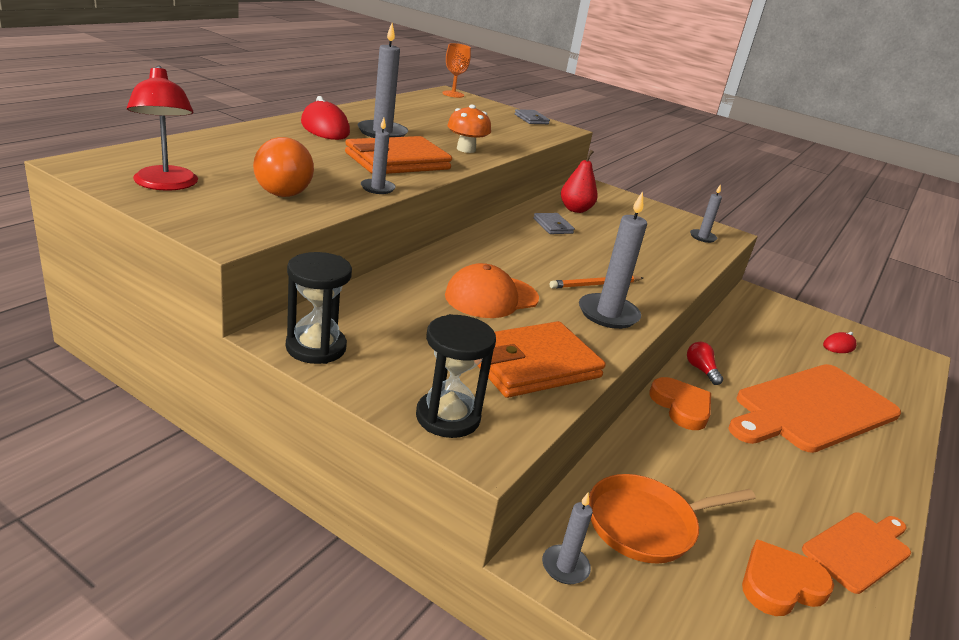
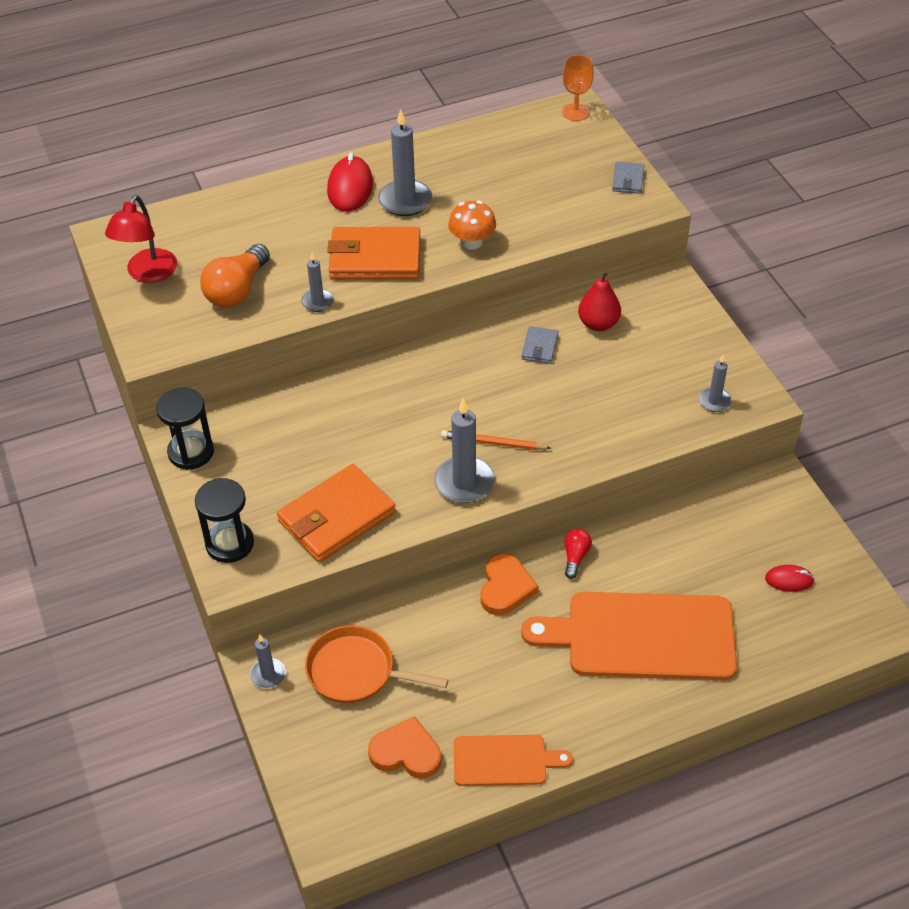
camera: 40 degrees right, 20 degrees up
(491, 297) = (374, 434): orange cap -> none
(532, 365) = (336, 517): orange wallet -> orange wallet turned 45 degrees counterclockwise

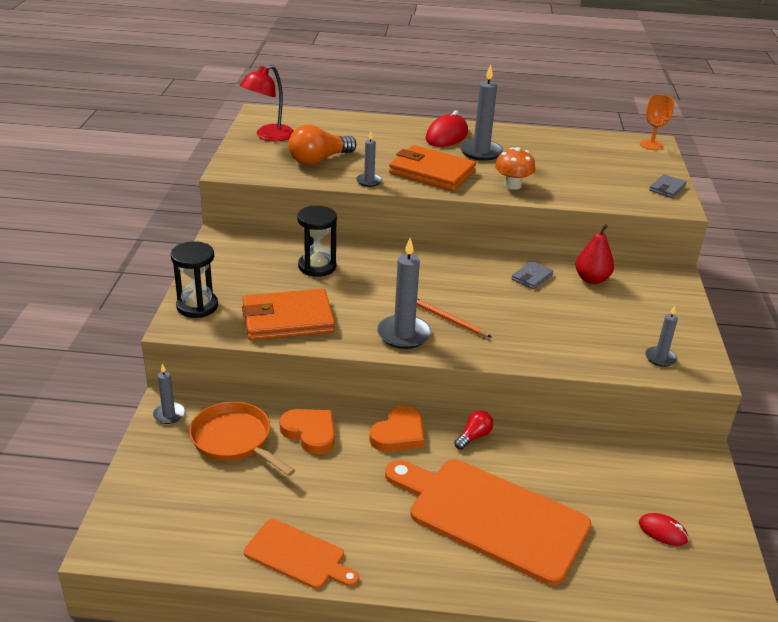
camera: 25 degrees right, 15 degrees down
(191, 452) = (222, 249): black hourglass -> black hourglass (317, 266)
(406, 752) = (223, 512): orange heart -> orange heart (310, 433)

